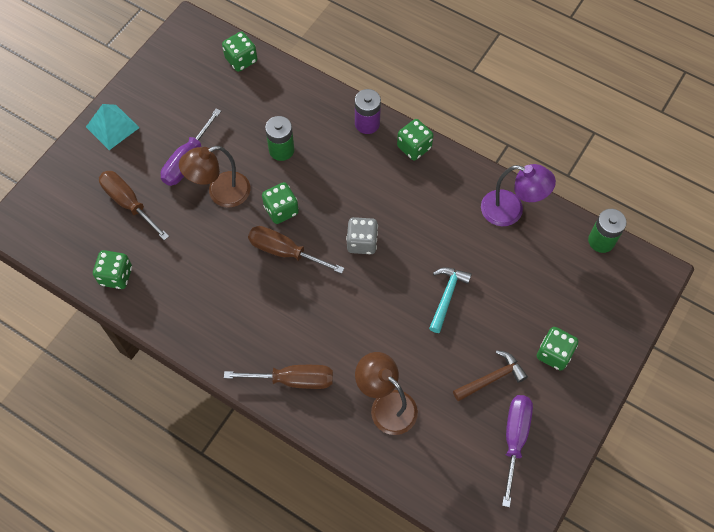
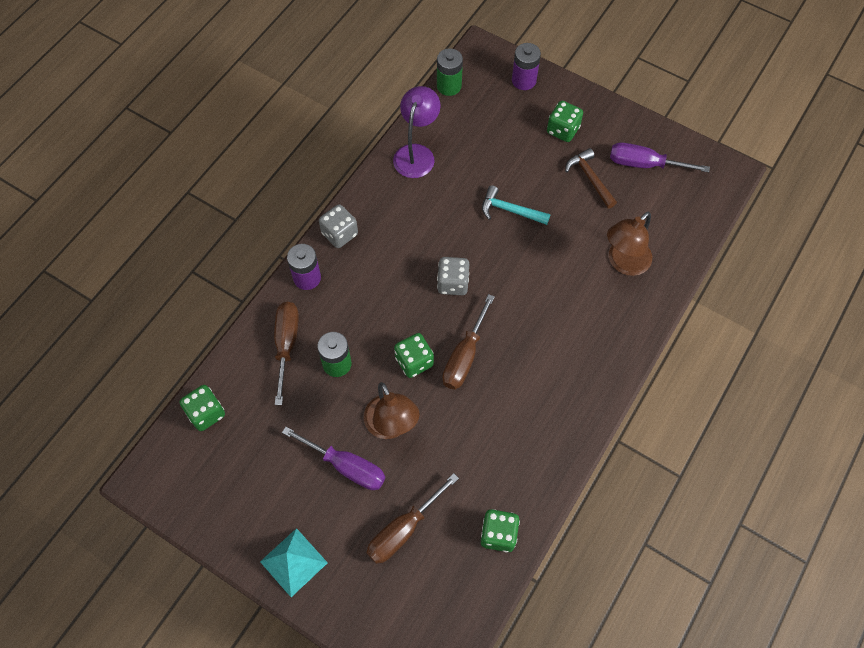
camera: 90 degrees left, 0 degrees up
(293, 380) = (606, 344): brown screwdriver -> brown screwdriver (286, 345)
(414, 147) = (339, 234): green dice -> grey dice
(618, 316) = (524, 80): none -> purple battery

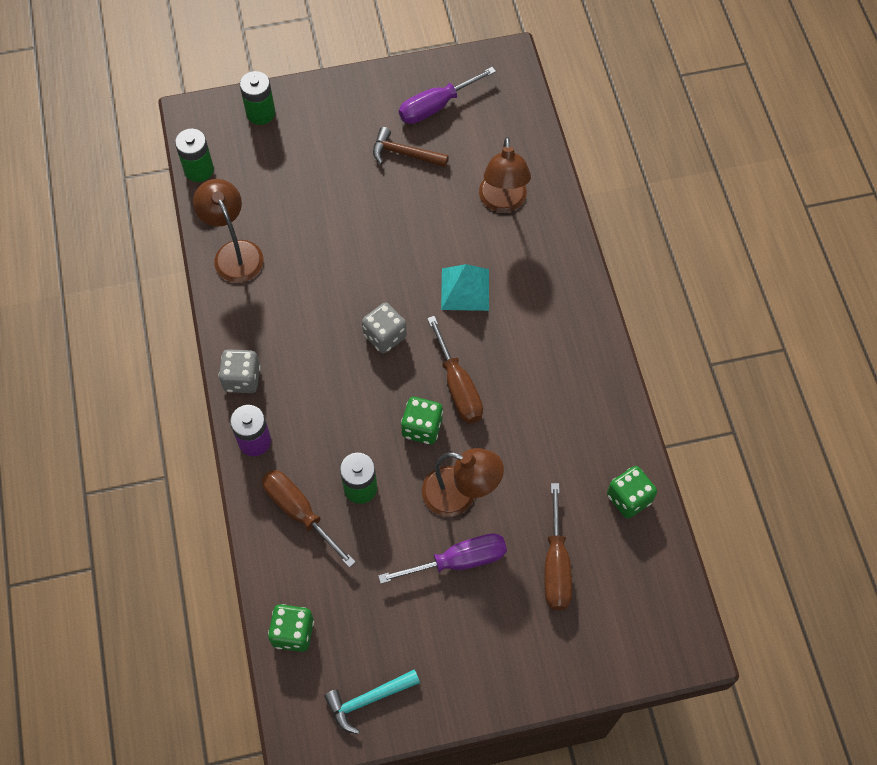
camera: 45 degrees left, 0 degrees up
(293, 562) = (498, 674): turquoise pyramid -> turquoise pyramid (465, 289)
(416, 153) = (234, 252): purple lamp -> brown lamp
(510, 210) = (367, 235): turquoise hammer -> turquoise hammer (368, 700)
(524, 80) = (260, 113): purple battery -> green battery
(562, 130) = (339, 130): green dice -> none

